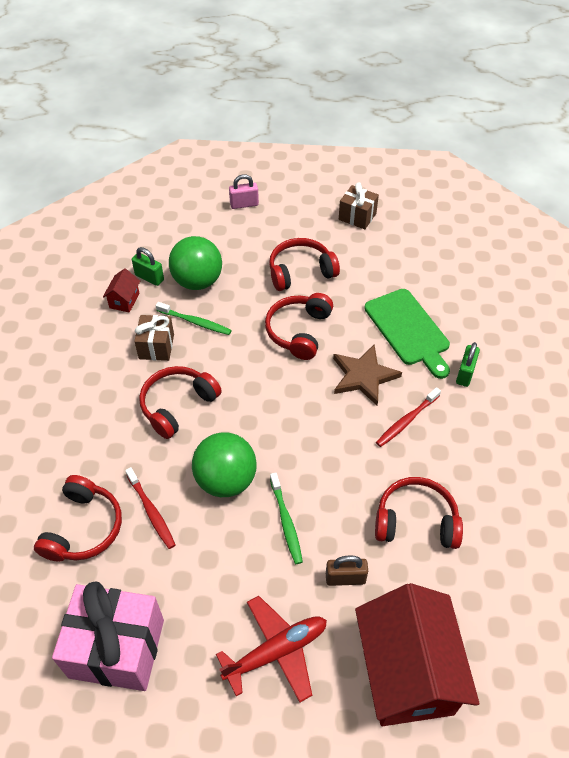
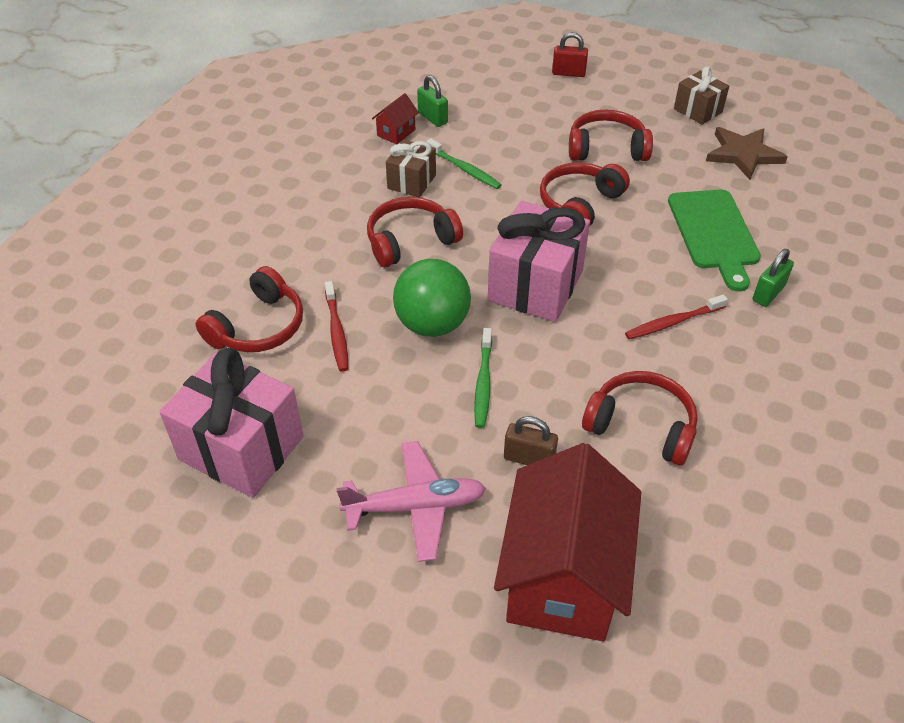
camera: 20 degrees right, 5 degrees down
(197, 281) = (484, 133): green ball -> none
(244, 204) = (568, 73): pink padlock -> red padlock
(276, 651) = (415, 506): red plane -> pink plane
(293, 418) = (535, 285): none -> pink gift
(363, 376) = (638, 265): brown star -> brown star (743, 154)

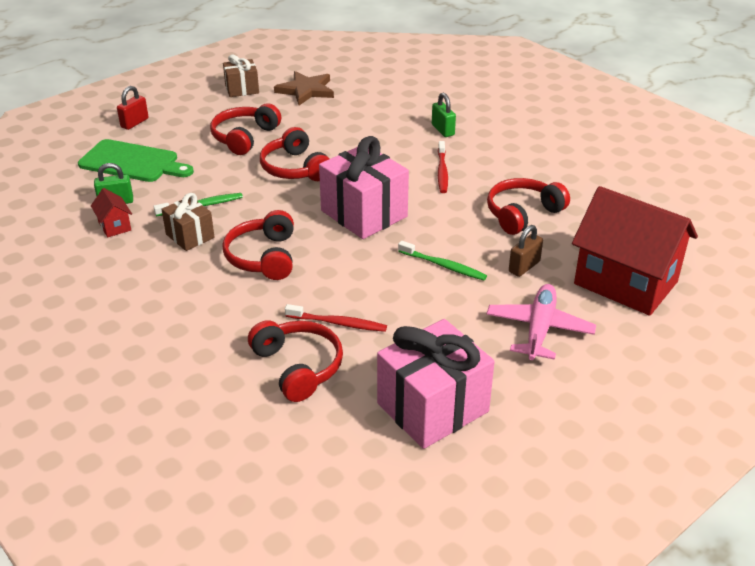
camera: 65 degrees left, 10 degrees down
(432, 324) = (367, 272): green ball -> none
(714, 233) = (372, 128): green cutting board -> green cutting board (132, 162)

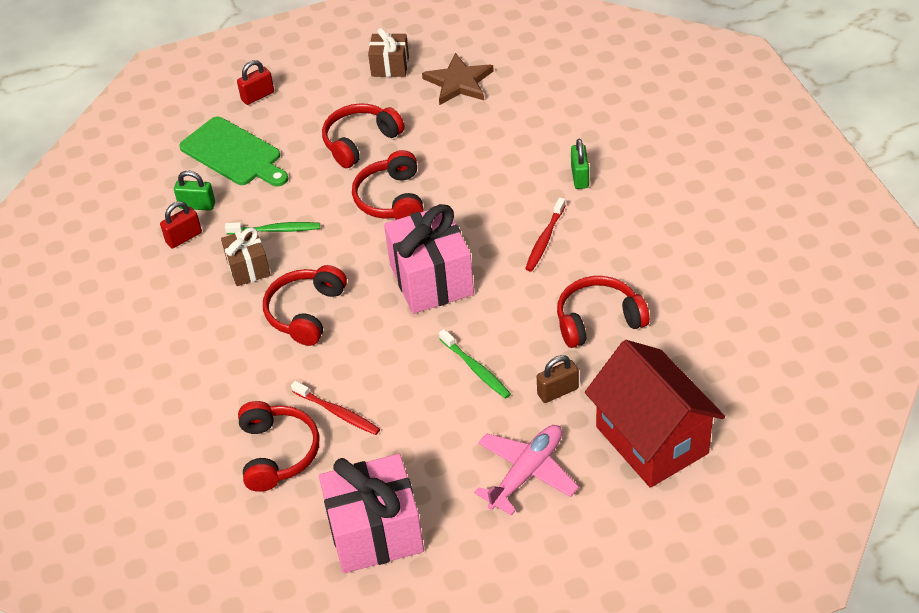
camera: 25 degrees right, 10 degrees up
(114, 226) = (184, 237): red house -> red padlock

